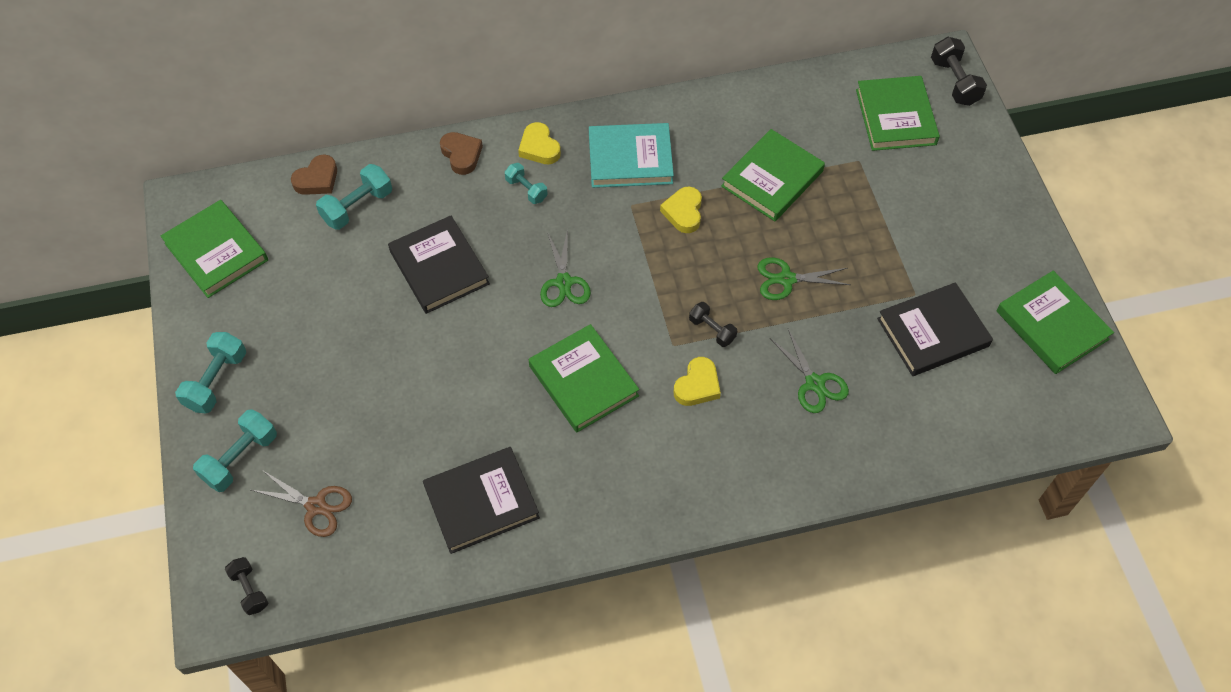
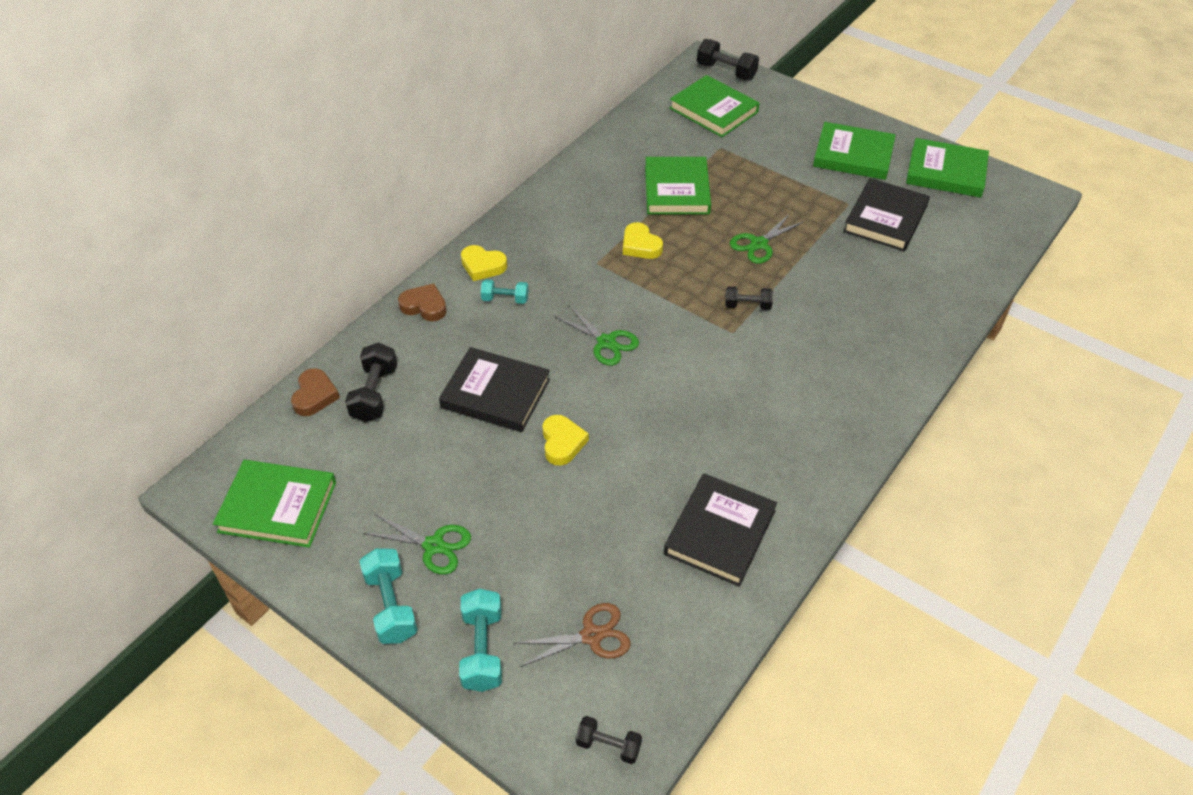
camera: 40 degrees left, 10 degrees down
(357, 207) = (374, 394): turquoise dumbbell -> black dumbbell
(583, 381) = (697, 397): green book -> green book (853, 155)
(630, 159) = (562, 234): turquoise book -> none
(697, 385) = (779, 346): yellow heart -> yellow heart (562, 443)
(814, 383) = (852, 294): green scissors -> green scissors (434, 545)

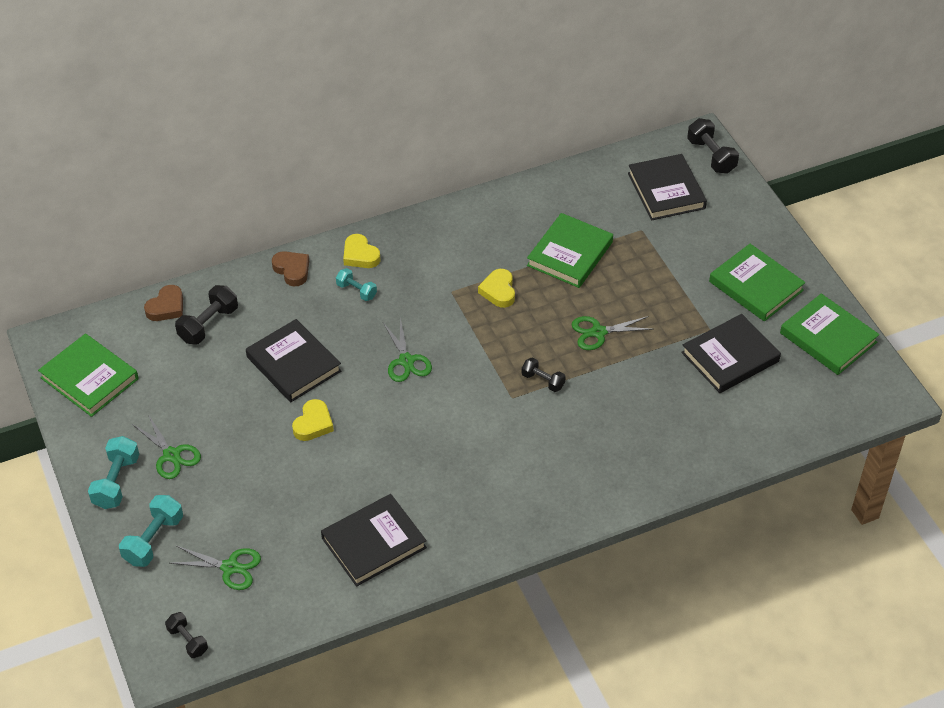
camera: 30 degrees right, 0 degrees up
(591, 636) = (230, 567): brown scissors -> green scissors
(713, 110) = (666, 191): green book -> black book

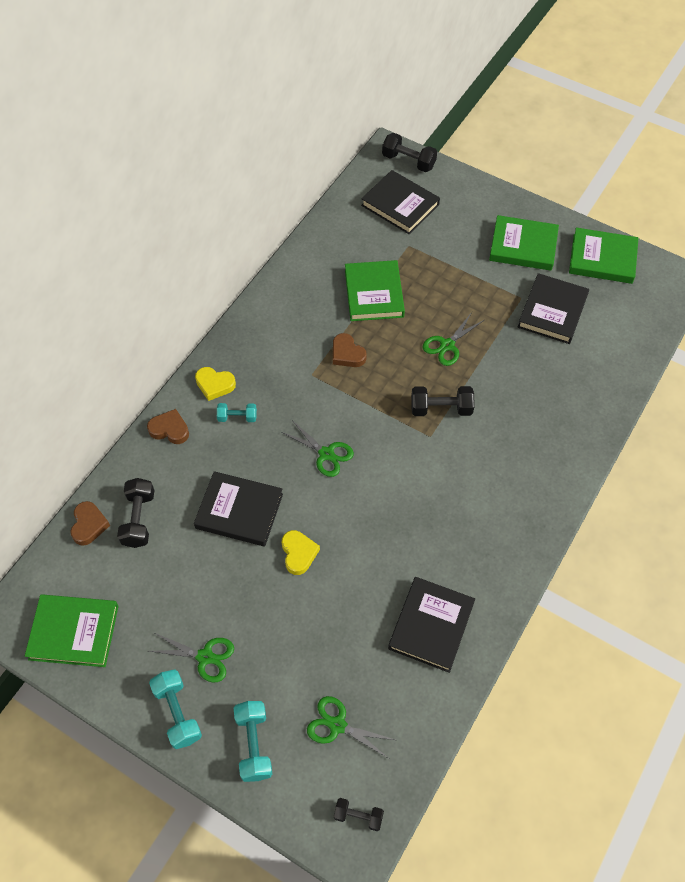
camera: 35 degrees left, 10 degrees up
(230, 567) = (337, 725): green scissors -> green scissors turned 135 degrees counterclockwise
(498, 291) = (347, 354): yellow heart -> brown heart
(543, 381) = (441, 408): black dumbbell -> black dumbbell, size x1.58

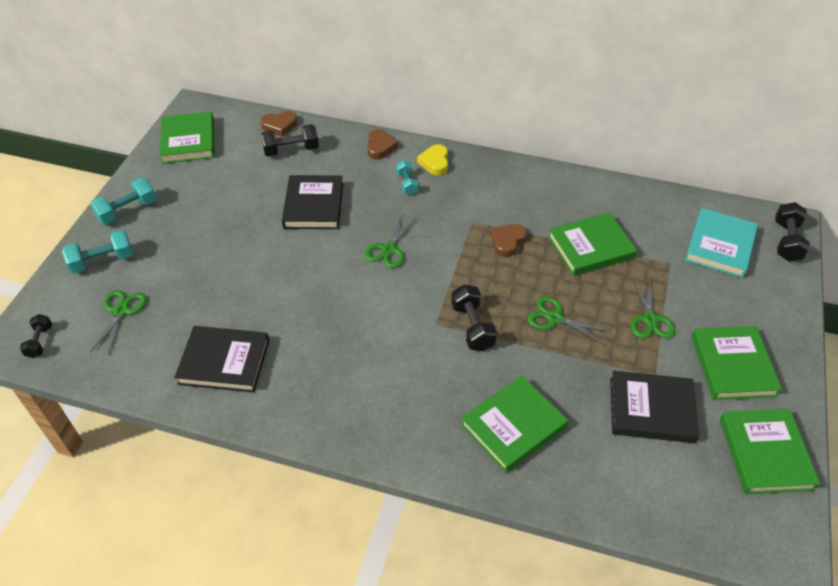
camera: 75 degrees right, 10 degrees down
(205, 657) = (176, 215): green scissors -> green scissors (650, 319)
(298, 553) = (281, 252): yellow heart -> none
(400, 205) = (720, 246): black book -> turquoise book
(549, 407) = (513, 426): none -> green book

